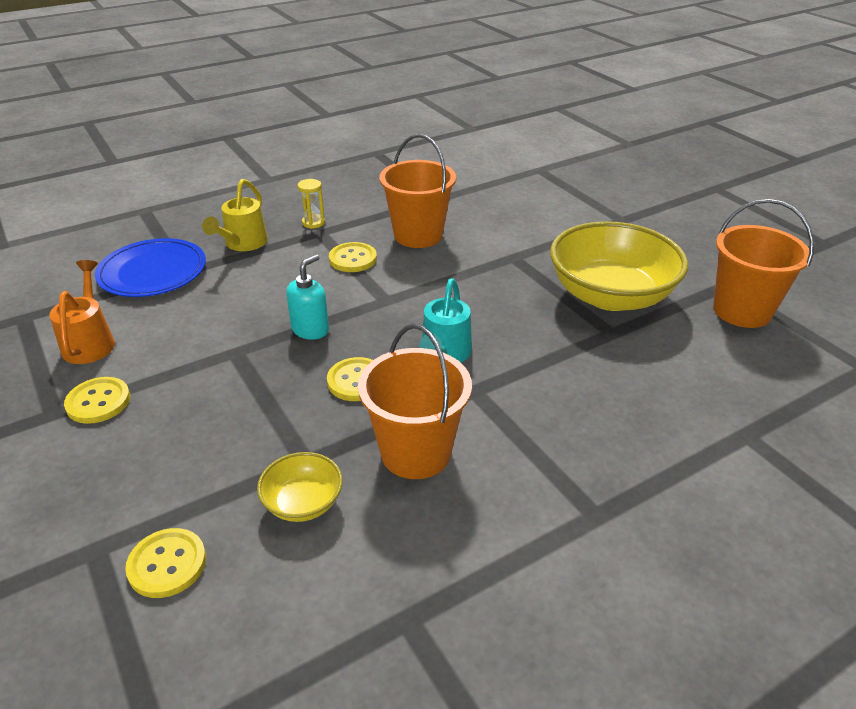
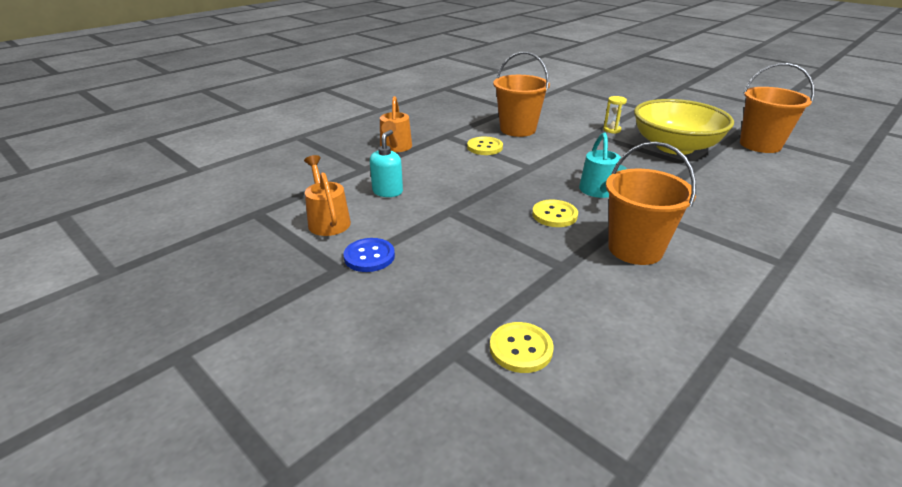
camera: 15 degrees left, 5 degrees down
(98, 402) = (369, 256): yellow button -> blue button
(152, 272) = (339, 172): blue plate -> none
(243, 244) = (395, 148): yellow watering can -> orange watering can
(303, 503) = (585, 292): yellow bowl -> none
(310, 329) = (493, 190): turquoise soap dispenser -> turquoise soap dispenser (387, 191)
(313, 223) = (436, 130): yellow hourglass -> yellow hourglass (612, 130)

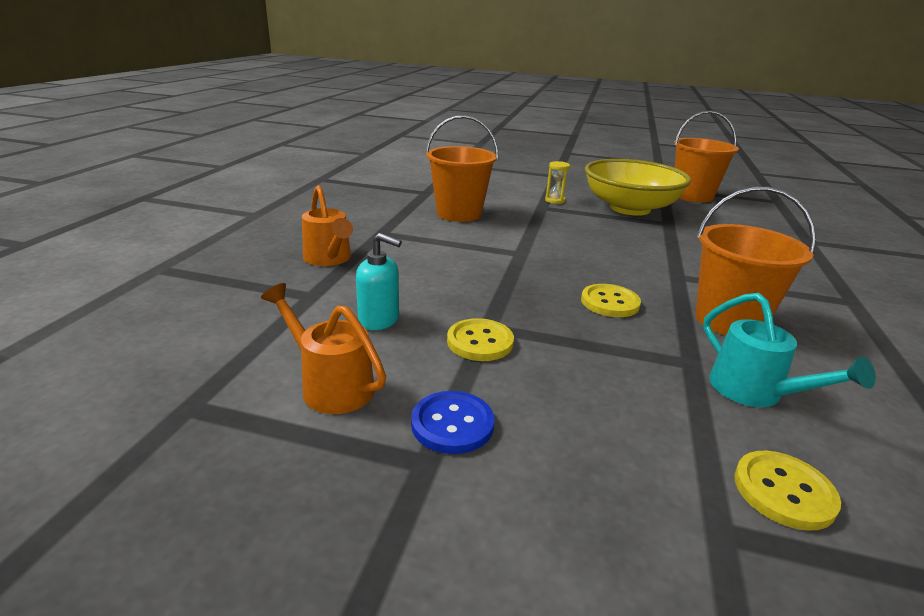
camera: 30 degrees left, 5 degrees down
(387, 191) = (379, 320): turquoise soap dispenser -> turquoise soap dispenser turned 120 degrees clockwise
(484, 147) = (444, 239): yellow button -> yellow button (480, 342)
(599, 192) = (621, 266): turquoise watering can -> turquoise watering can (755, 393)

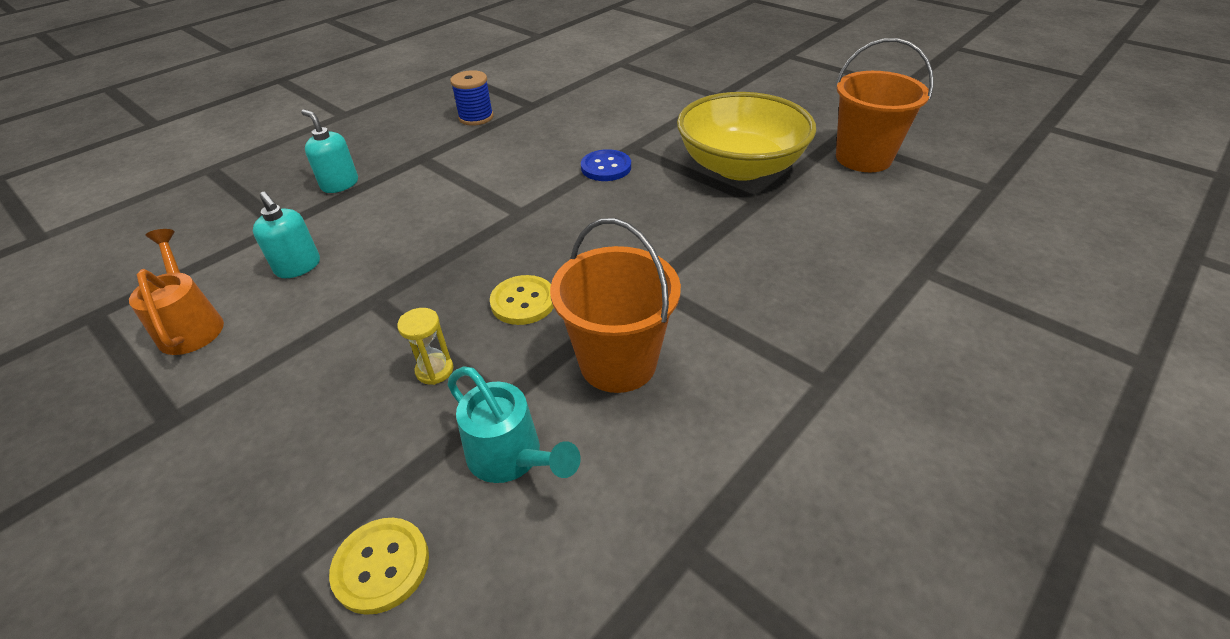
camera: 30 degrees right, 15 degrees up
(329, 259) = (340, 184): orange watering can -> turquoise soap dispenser
(390, 204) = (476, 117): none -> blue spool
(452, 424) = (225, 392): blue button -> blue button (606, 167)
(459, 213) = (527, 143): orange bucket -> none
(480, 342) = (345, 315): yellow button -> none
(555, 200) = (661, 139): yellow hourglass -> yellow hourglass (434, 370)
(755, 393) = (511, 458): turquoise watering can -> turquoise watering can turned 45 degrees counterclockwise

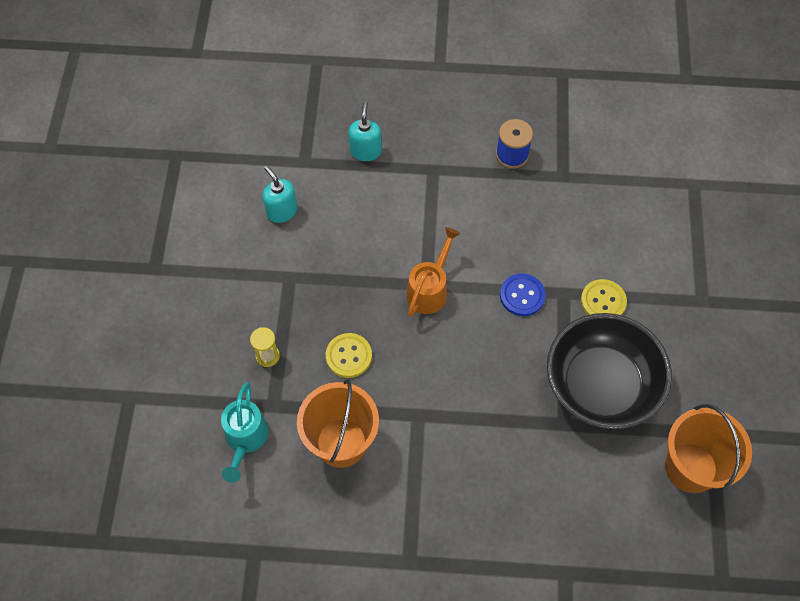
camera: 50 degrees right, 20 degrees up
(191, 325) = (206, 208): orange watering can -> orange watering can (430, 289)
(298, 267) = (282, 211): turquoise soap dispenser -> turquoise soap dispenser turned 135 degrees clockwise
(381, 566) = (159, 432): yellow button -> yellow button (603, 301)
(740, 166) = (601, 385): yellow bowl -> black bowl

